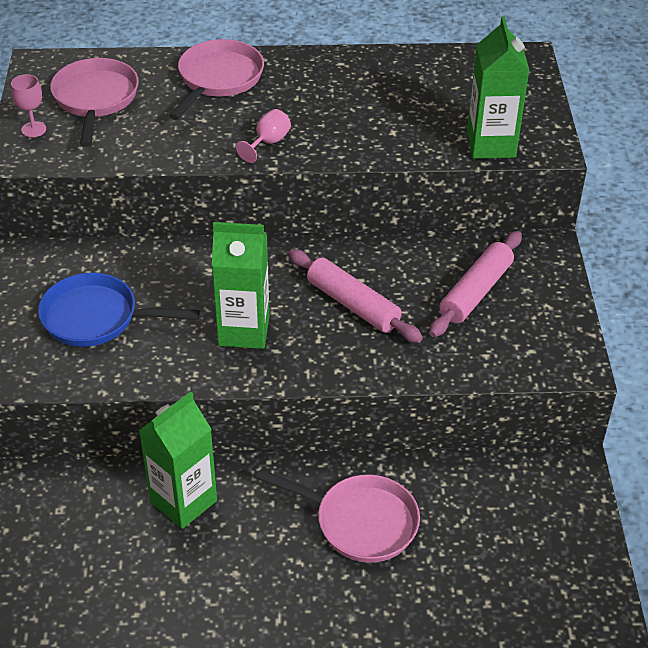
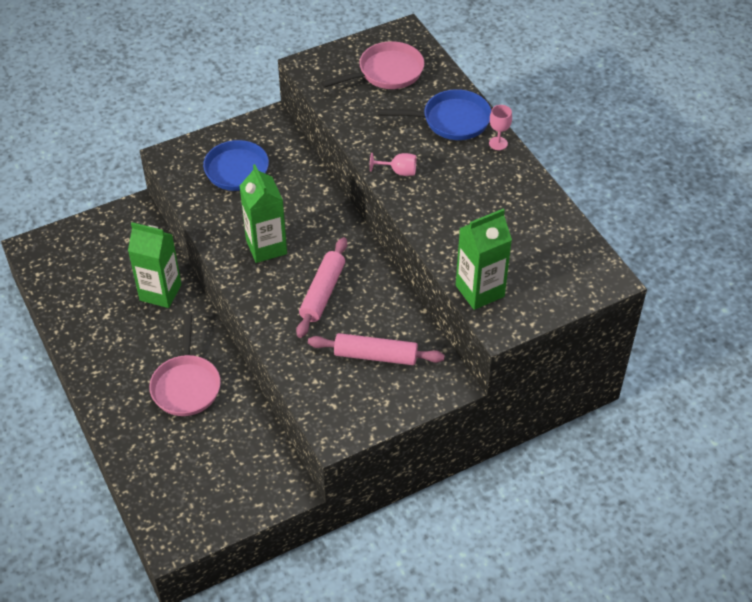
camera: 65 degrees right, 5 degrees up
(33, 129) = (337, 59): pink goblet -> pink goblet (498, 143)
(218, 79) = (451, 120): pink pan -> blue pan

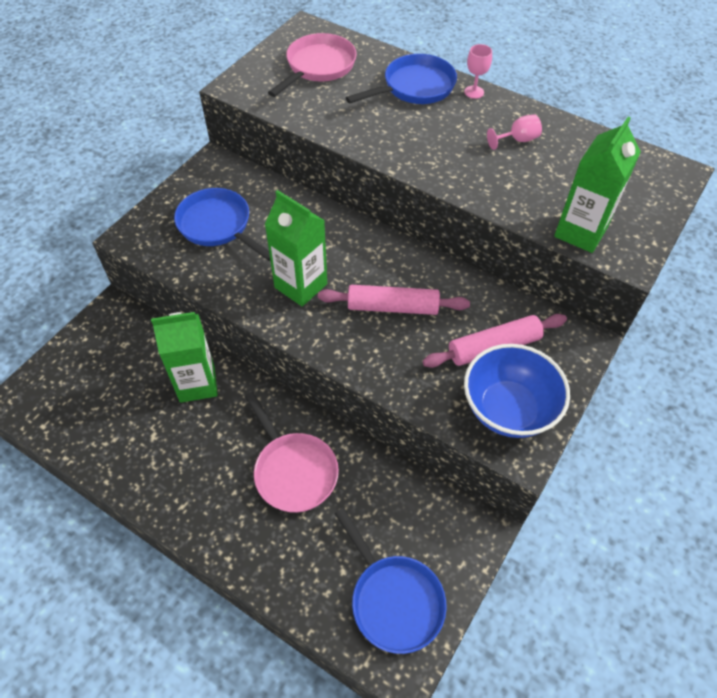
camera: 30 degrees left, 5 degrees up
(194, 501) = (393, 600): none -> blue pan
(322, 293) = (392, 307): pink rolling pin -> pink rolling pin turned 75 degrees counterclockwise
(349, 402) = (508, 409): none -> blue bowl
(399, 171) = (406, 150): pink goblet -> pink goblet (517, 140)

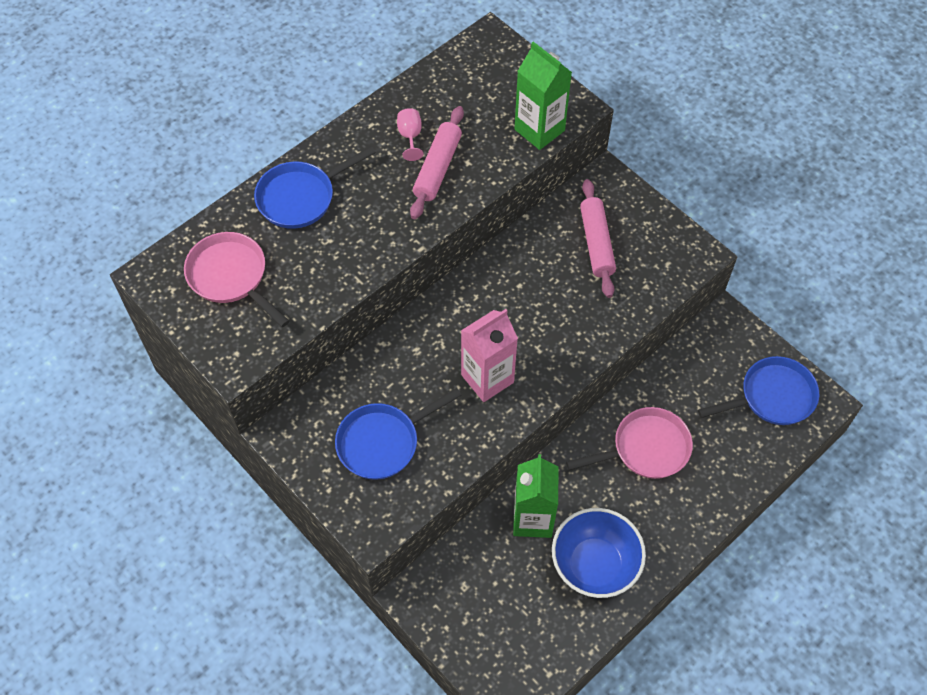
camera: 75 degrees left, 5 degrees up
(301, 286) = (487, 379): green carton -> pink carton
(392, 307) = (533, 308): pink rolling pin -> pink rolling pin (437, 168)
(414, 87) = (300, 197): blue pan -> blue pan turned 105 degrees counterclockwise
(474, 92) = (327, 149): pink goblet -> none
(508, 409) = (659, 252): blue bowl -> blue bowl (594, 565)

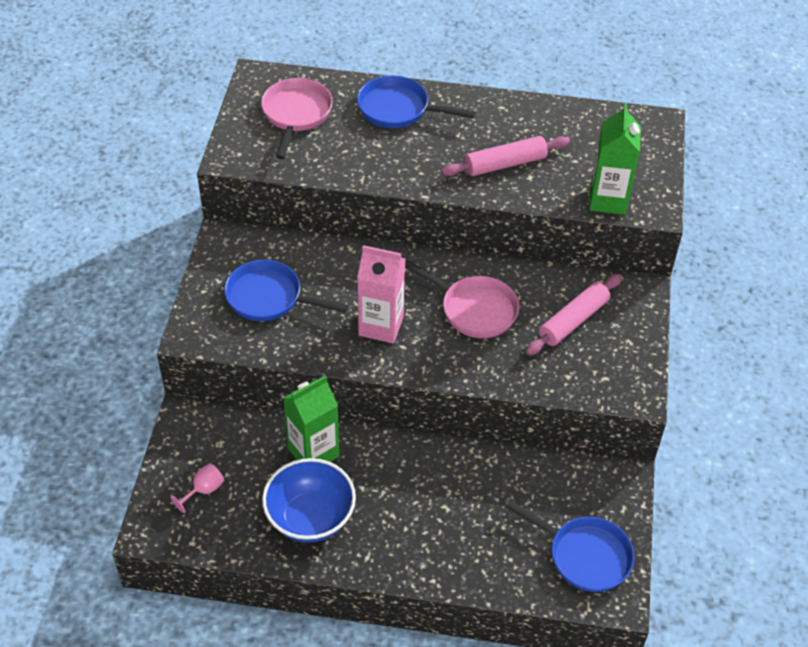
camera: 50 degrees right, 10 degrees down
(410, 136) = (515, 133): pink goblet -> pink goblet (204, 490)
(646, 448) = (446, 491): pink pan -> pink pan (474, 309)

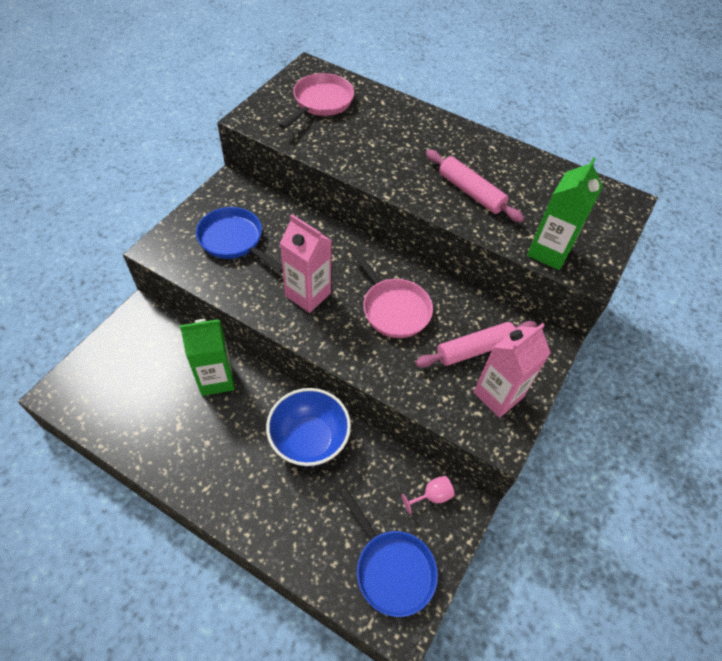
camera: 20 degrees right, 5 degrees up
(204, 490) = (115, 377): pink goblet -> pink goblet (432, 496)
(310, 518) = (181, 434): blue bowl -> blue bowl (309, 439)
(398, 109) = (404, 122): blue pan -> none
(505, 164) = (470, 192): pink rolling pin -> pink rolling pin turned 45 degrees clockwise
(615, 355) = (498, 395): none -> pink carton

